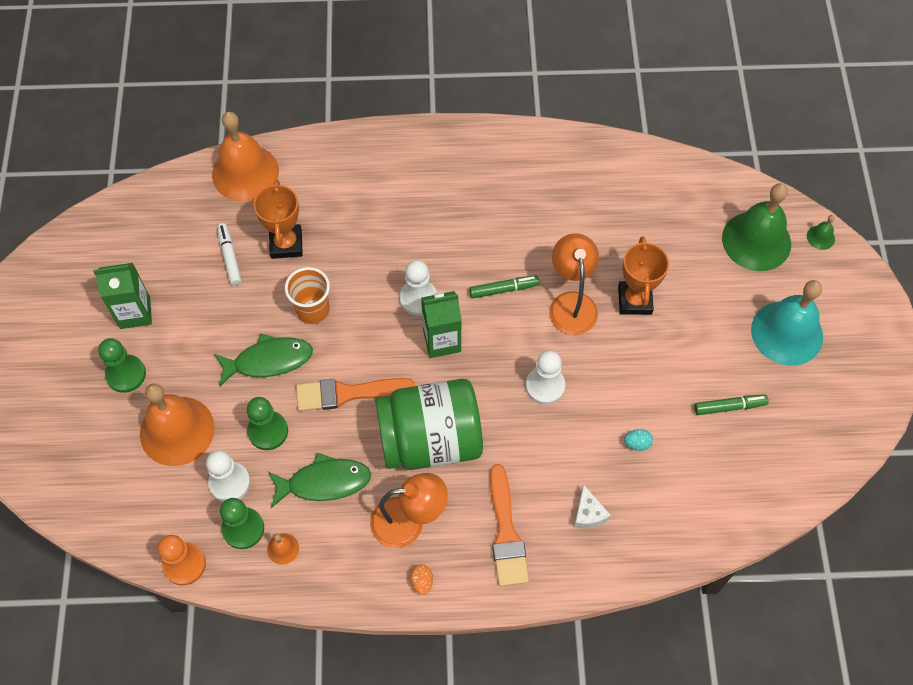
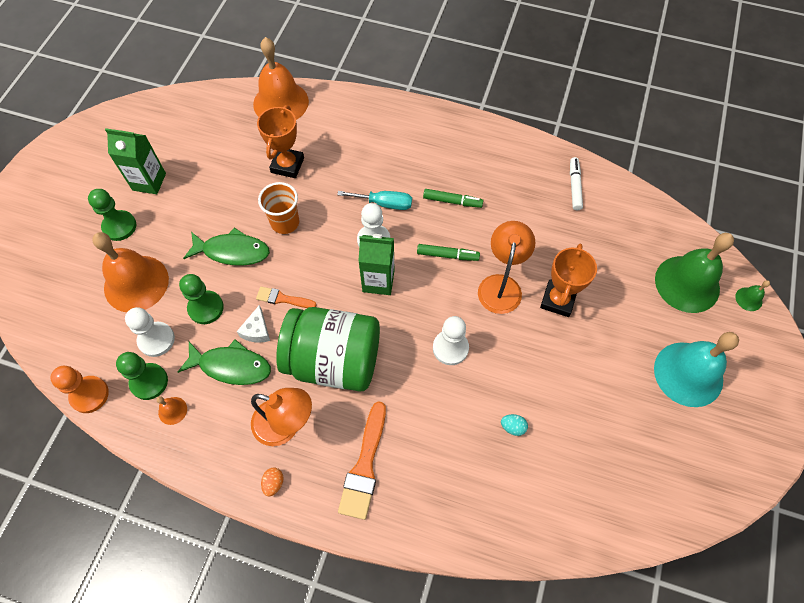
camera: 20 degrees right, 0 degrees up
(230, 257) = (240, 162): white marker -> white marker (574, 186)
(347, 393) = (283, 299): orange brush -> orange brush, size x0.58
(413, 254) = (384, 203): none -> turquoise screwdriver
(588, 513) = (444, 475): white cheese -> white cheese (257, 330)
(729, 407) = (610, 423): green marker -> green marker (452, 201)

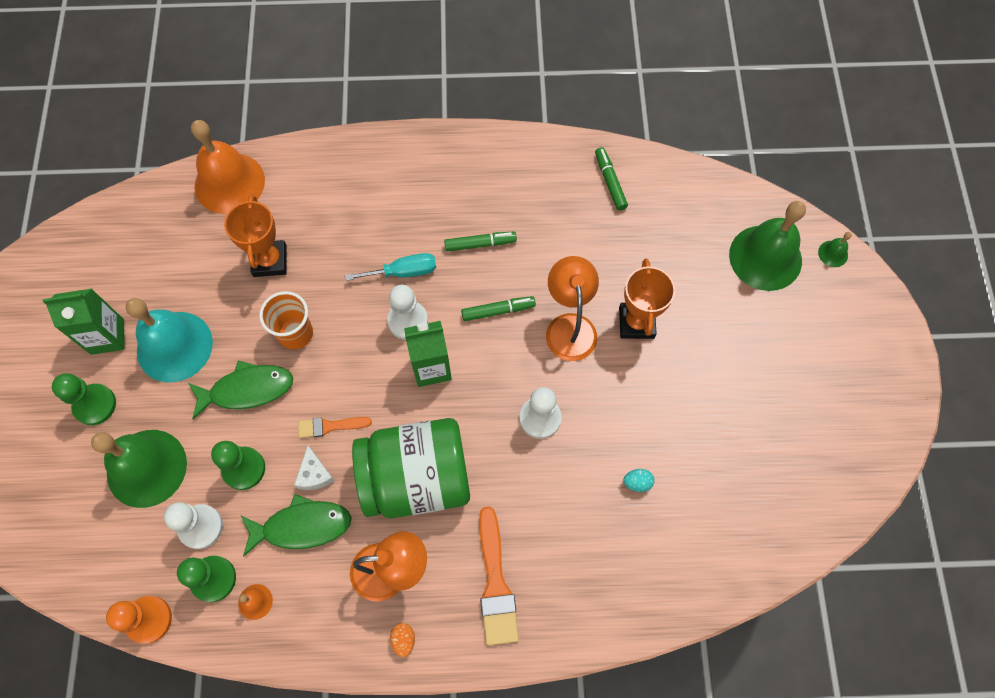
camera: 20 degrees left, 5 degrees up
(136, 283) = (146, 468): orange bell -> green bell
(574, 186) = (610, 182): white marker -> green marker
(688, 374) = (797, 359): turquoise bell -> turquoise bell (174, 346)

